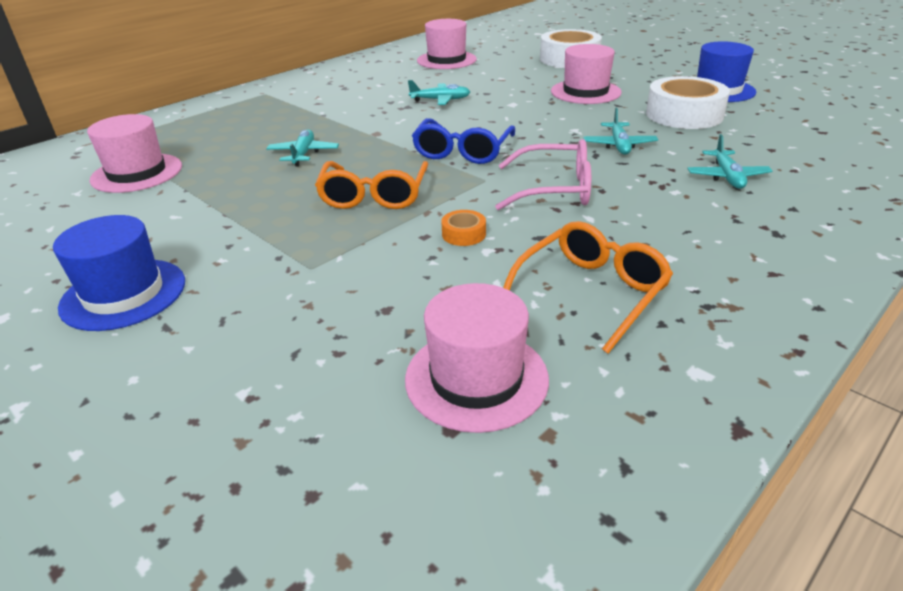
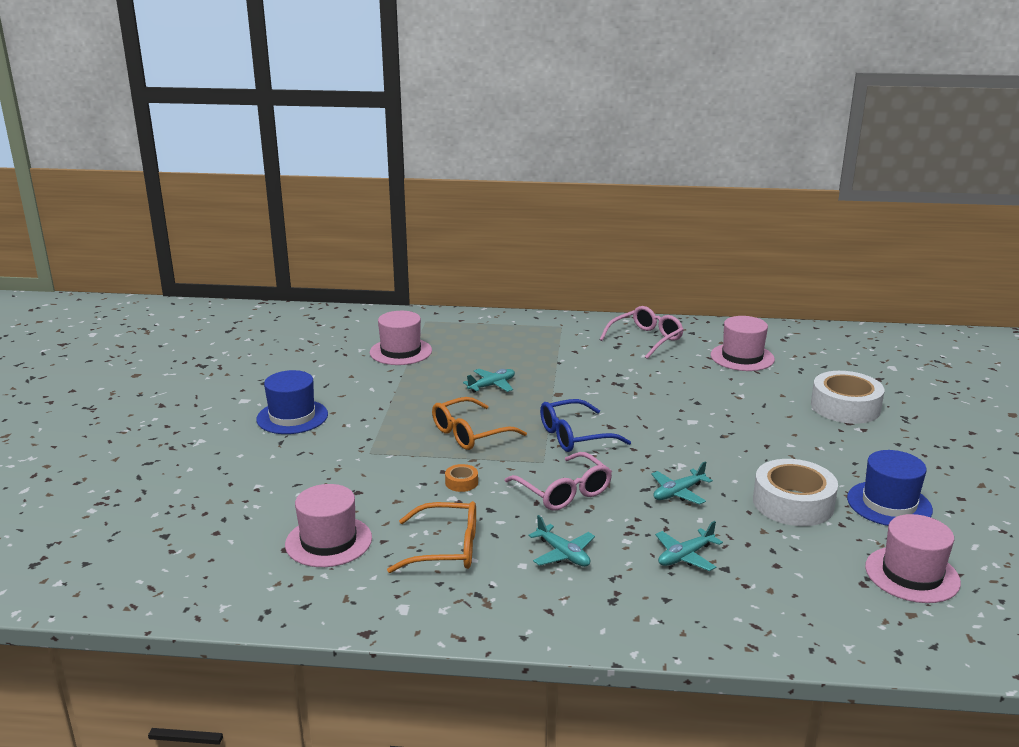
camera: 50 degrees right, 10 degrees down
(356, 76) = (646, 339): none -> pink glasses
(440, 100) = (652, 391): turquoise plane -> turquoise plane (563, 554)
(585, 92) = (772, 442): pink hat -> pink hat (912, 574)

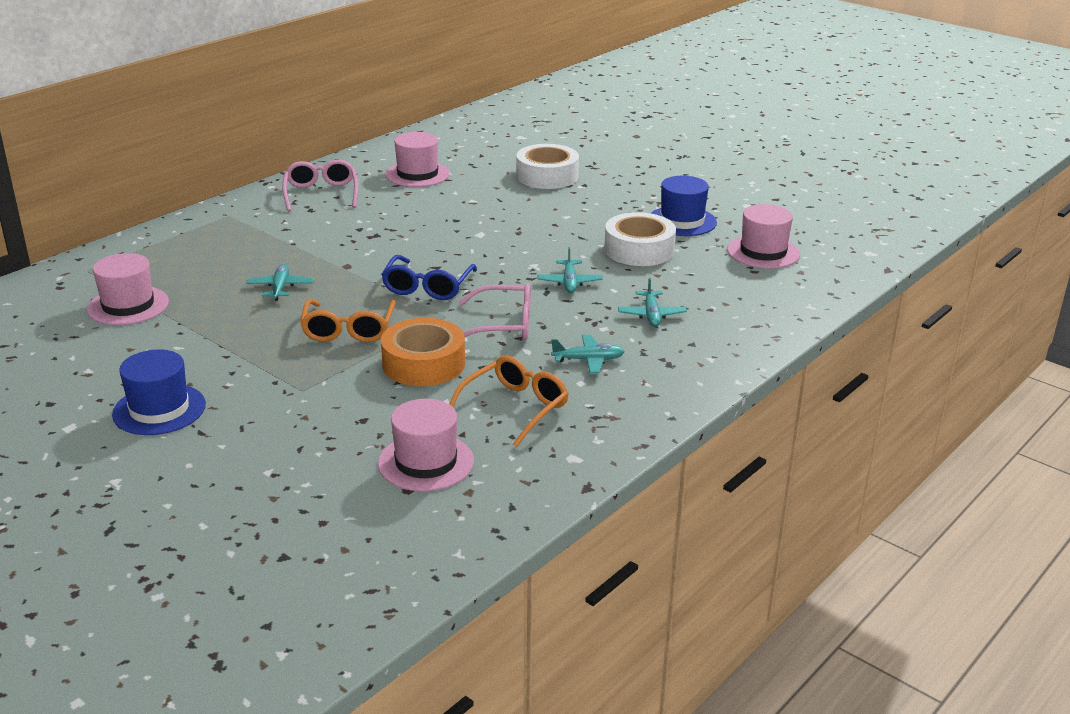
camera: 55 degrees left, 5 degrees up
(461, 482) = (423, 364): orange tape -> orange tape, size x2.33

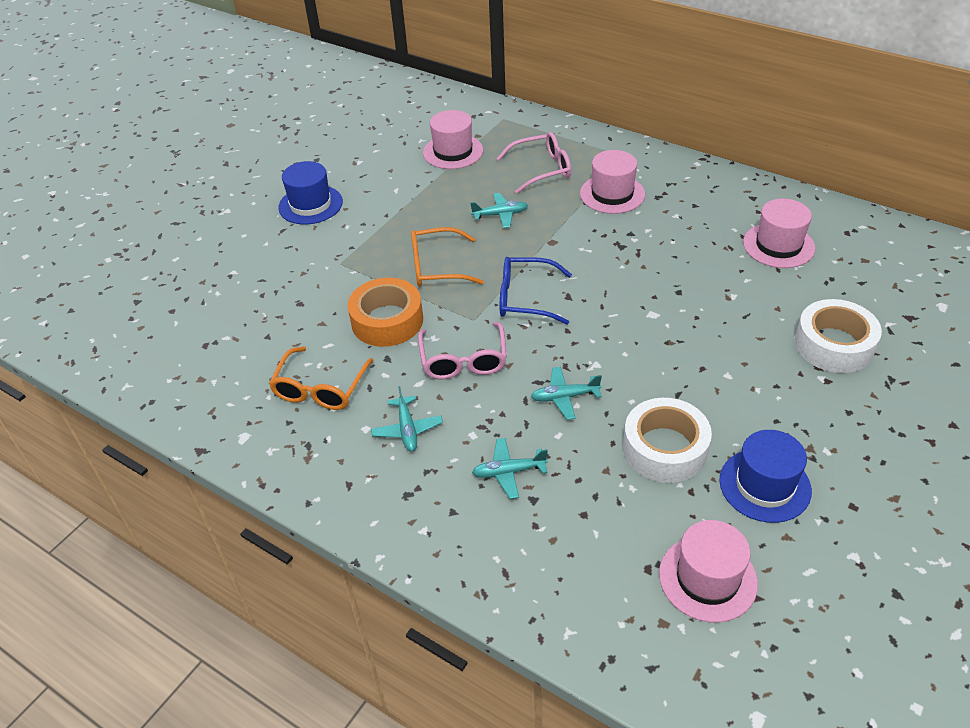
camera: 85 degrees right, 15 degrees up
(321, 194) = (696, 195): pink glasses -> pink glasses (541, 169)
(426, 462) = (241, 348): pink hat -> pink hat (612, 194)
(515, 408) = (320, 388): orange glasses -> orange glasses turned 75 degrees clockwise

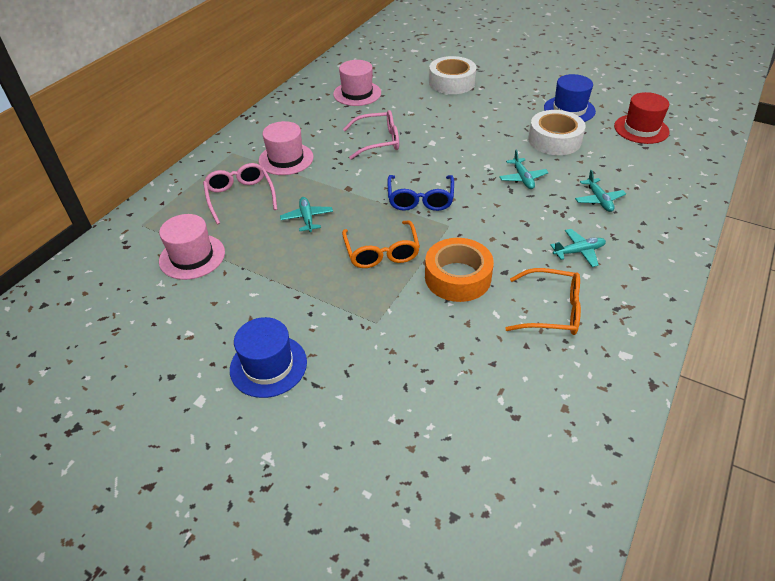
camera: 95 degrees left, 0 degrees up
(463, 360) = (497, 228): pink glasses -> pink glasses (378, 141)
(707, 578) = (641, 129): pink hat -> red hat

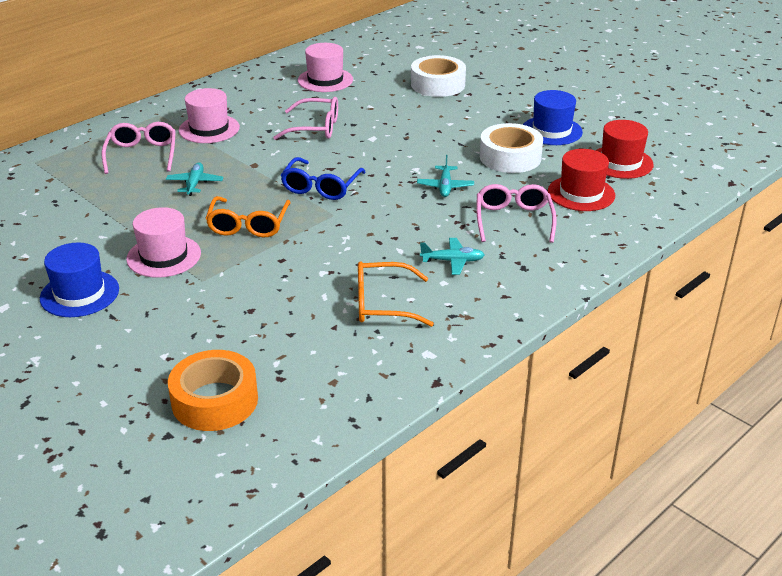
camera: 15 degrees right, 10 degrees down
(192, 256) = (65, 196): pink hat -> pink hat (164, 256)
(457, 277) = (309, 259): orange tape -> orange tape (215, 400)
(551, 310) = (383, 304): orange glasses -> orange glasses turned 150 degrees clockwise
(599, 200) = (513, 220): turquoise plane -> pink glasses
(632, 164) = (581, 193): none -> red hat

